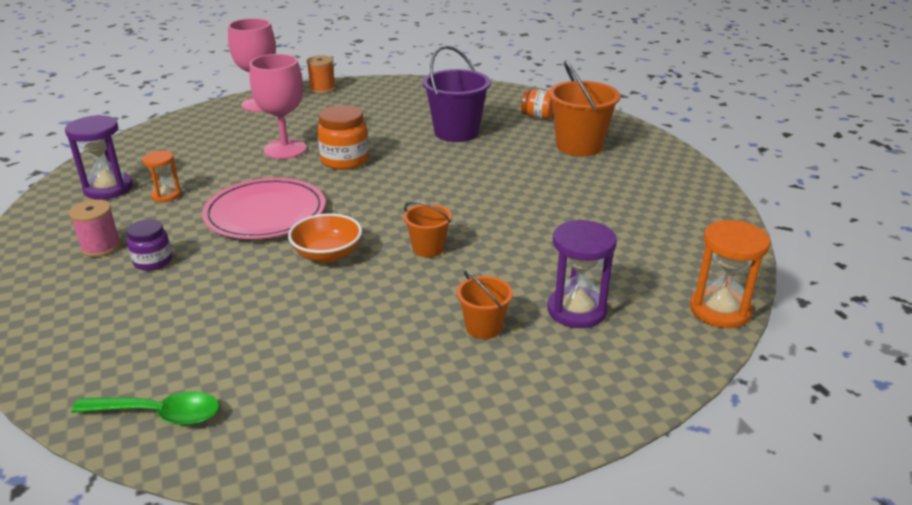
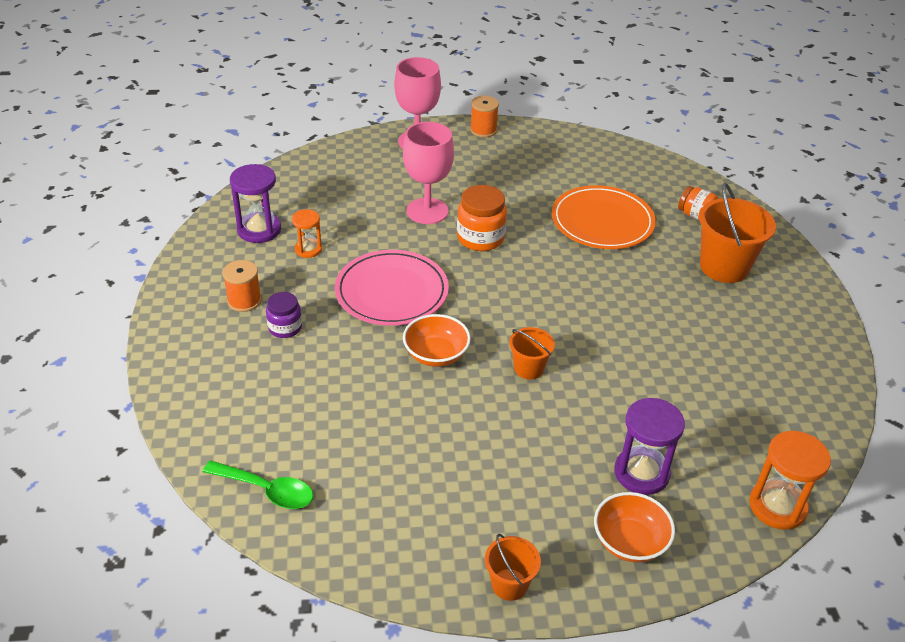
camera: 15 degrees right, 10 degrees up
(101, 247) = (244, 301): pink spool -> orange spool
(456, 132) = (602, 221): purple bucket -> orange plate
(483, 327) = (551, 471): orange bucket -> orange bucket (509, 584)
(592, 371) = (630, 541): none -> orange bowl

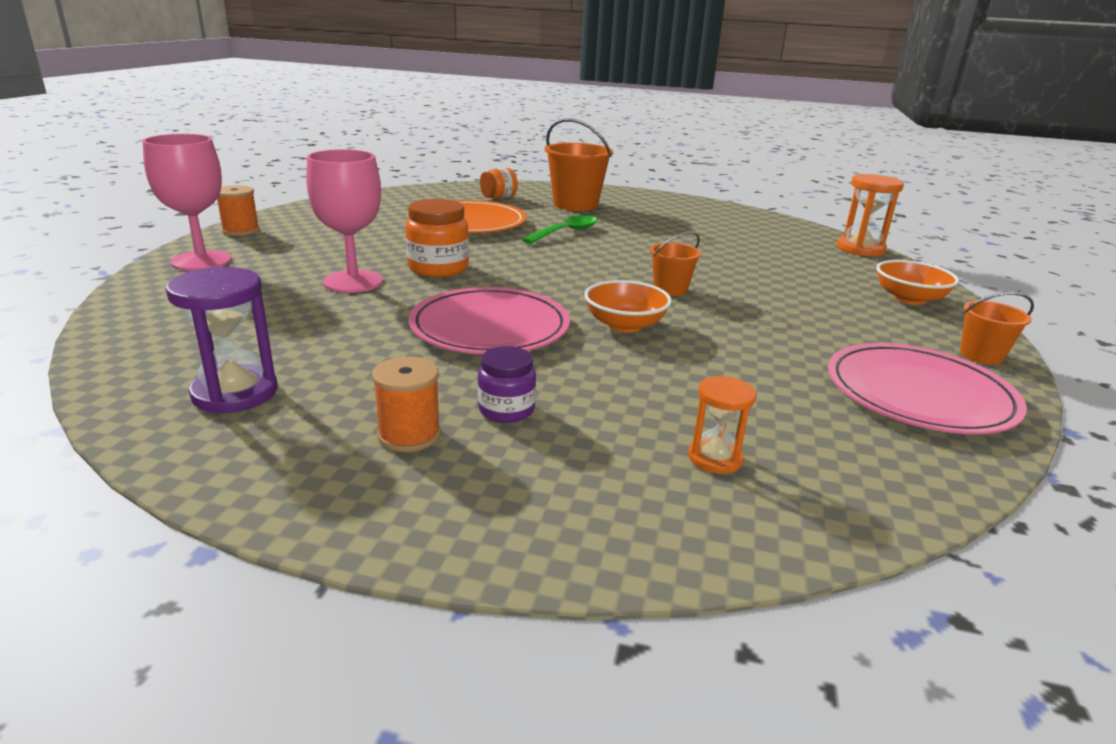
camera: 70 degrees left, 15 degrees down
(267, 490) = (860, 481): green spoon -> green spoon (566, 232)
(308, 249) = (338, 363): orange hourglass -> orange hourglass (715, 458)
(405, 530) = (919, 394): none -> pink plate
(641, 473) = (824, 278): purple hourglass -> none

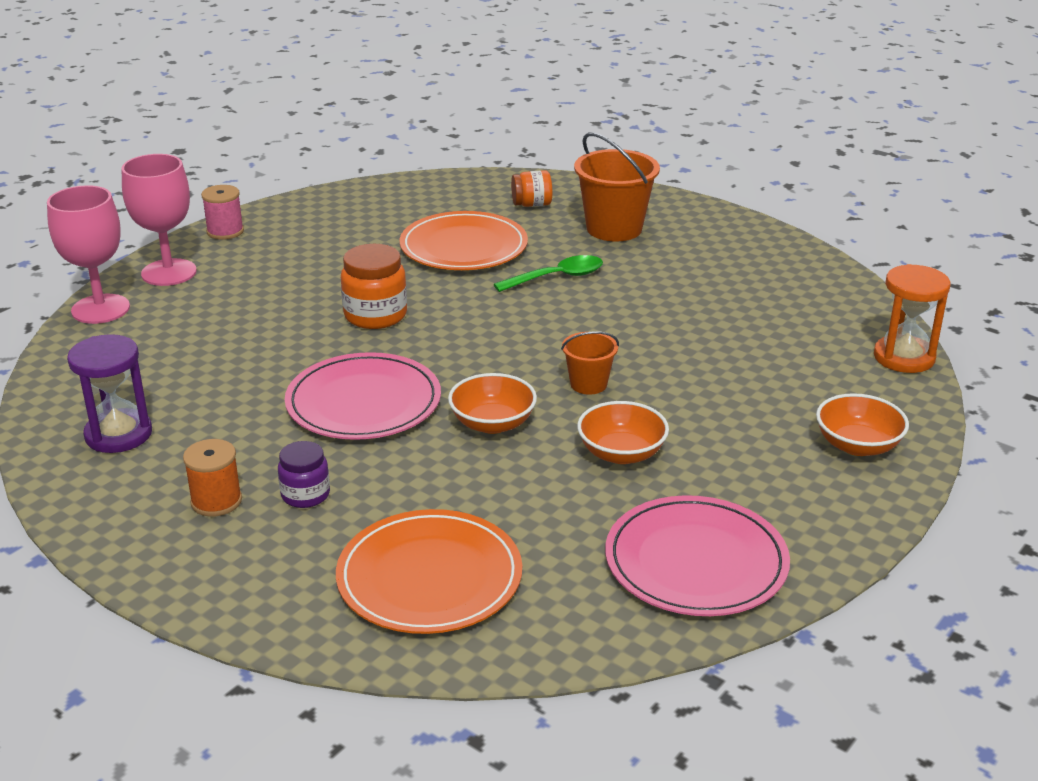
camera: 25 degrees right, 5 degrees up
(241, 230) = (225, 231): orange spool -> pink spool
(353, 281) = (283, 322): pink goblet -> pink goblet (100, 309)
(715, 458) = (429, 577): orange hourglass -> orange plate
(755, 329) = (621, 453): none -> orange bowl
(981, 355) = (832, 535): orange bucket -> none

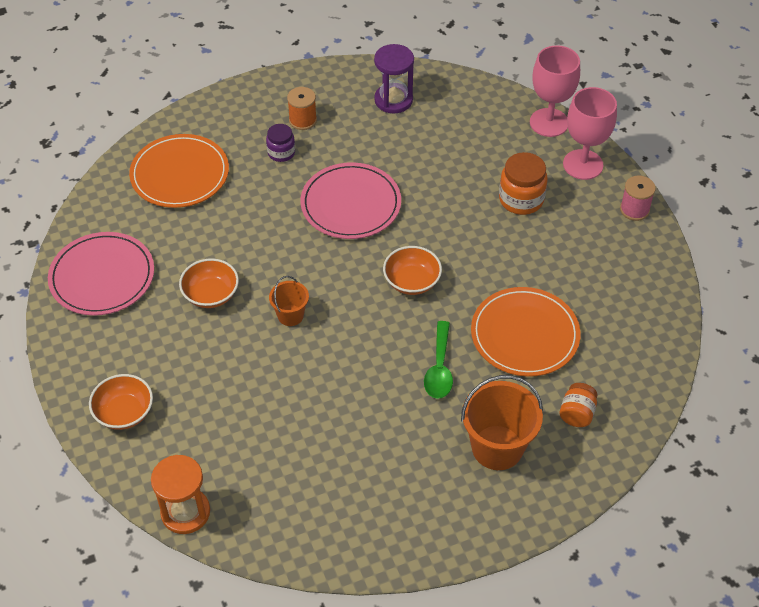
camera: 120 degrees right, 20 degrees up
(375, 315) = (452, 246): orange jar -> orange jar (521, 199)
(492, 423) = (285, 251): orange bowl -> orange bowl (412, 281)

